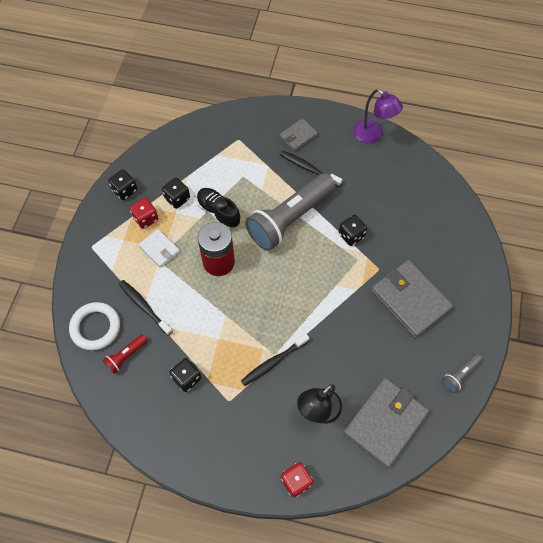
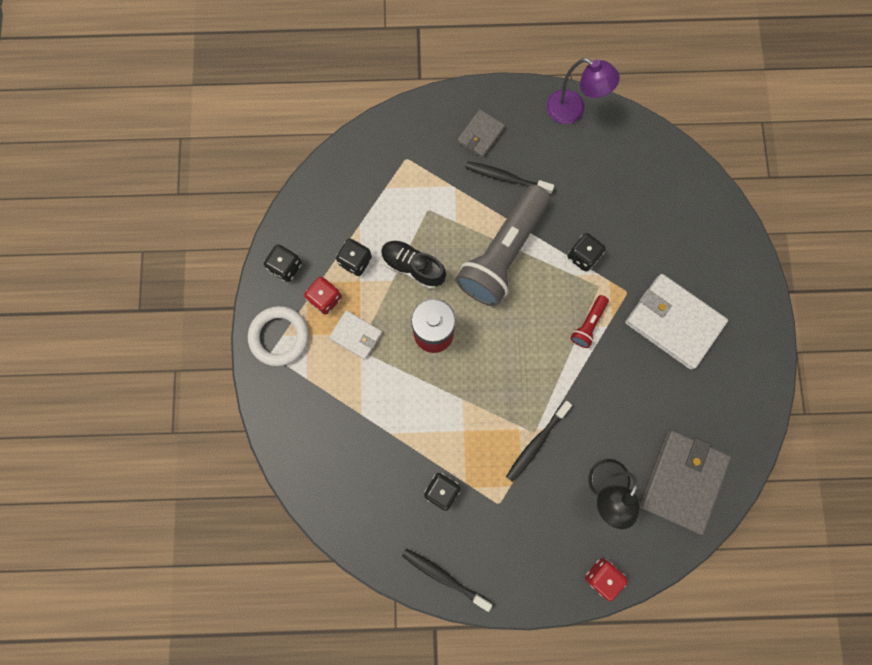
camera: 15 degrees left, 15 degrees up
(95, 327) = (313, 457): white ring -> white ring (279, 337)
(126, 356) = (361, 482): red flashlight -> red flashlight (588, 324)
(144, 307) = (362, 415): black toothbrush -> black toothbrush (444, 576)
(410, 300) = (673, 322): grey wallet -> white wallet
(460, 375) = (751, 400): grey flashlight -> none

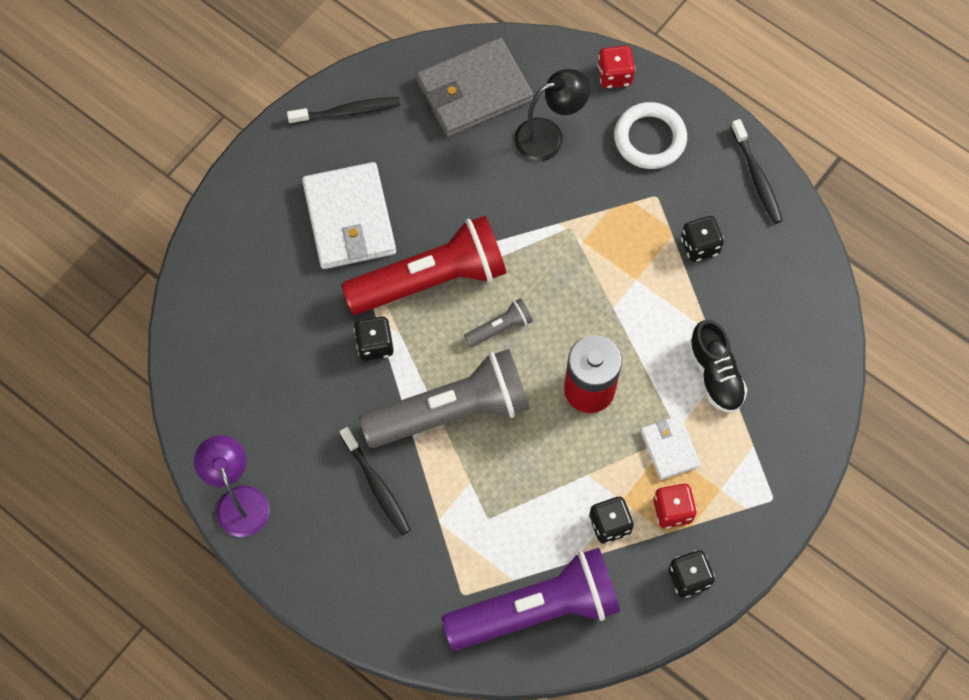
camera: 140 degrees left, 10 degrees down
(279, 337) = (750, 509): white ring -> white ring (650, 138)
(358, 182) = (537, 609): none -> purple flashlight
(413, 267) = (555, 471): black shoe -> black shoe (715, 374)
(480, 135) = (360, 554): grey wallet -> none
(519, 328) = (500, 328): none -> grey flashlight
(536, 443) = (576, 218): black toothbrush -> black toothbrush (347, 111)
(588, 324) = (431, 280): red flashlight -> red flashlight, size x2.35

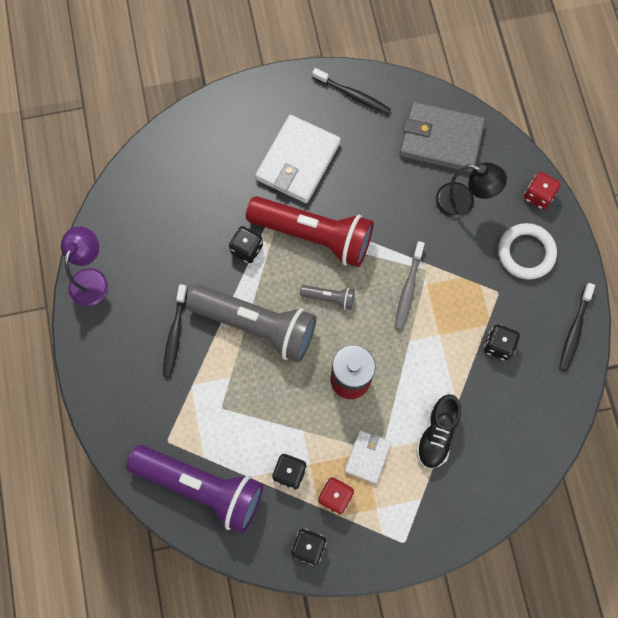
camera: 40 degrees right, 5 degrees up
(569, 259) = (408, 289): none -> grey toothbrush

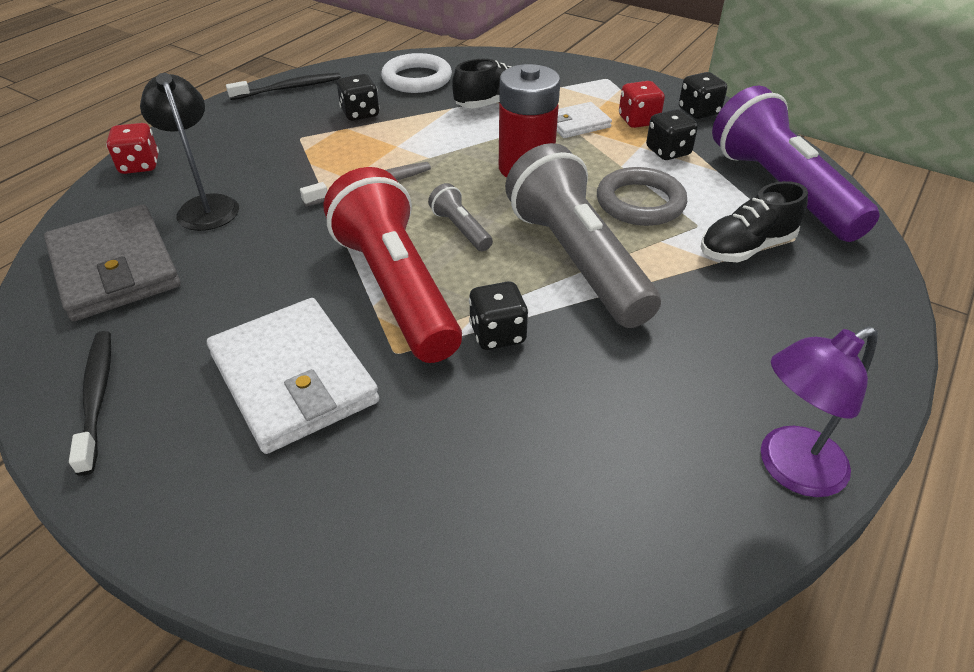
camera: 135 degrees left, 30 degrees down
(175, 334) = (698, 316): black toothbrush -> none
(186, 409) = (746, 247): none -> black shoe
(264, 402) = (640, 202): none -> grey ring
(298, 161) = (293, 378): white wallet -> white wallet turned 75 degrees clockwise
(526, 253) = (229, 142): white ring -> white ring (417, 79)

